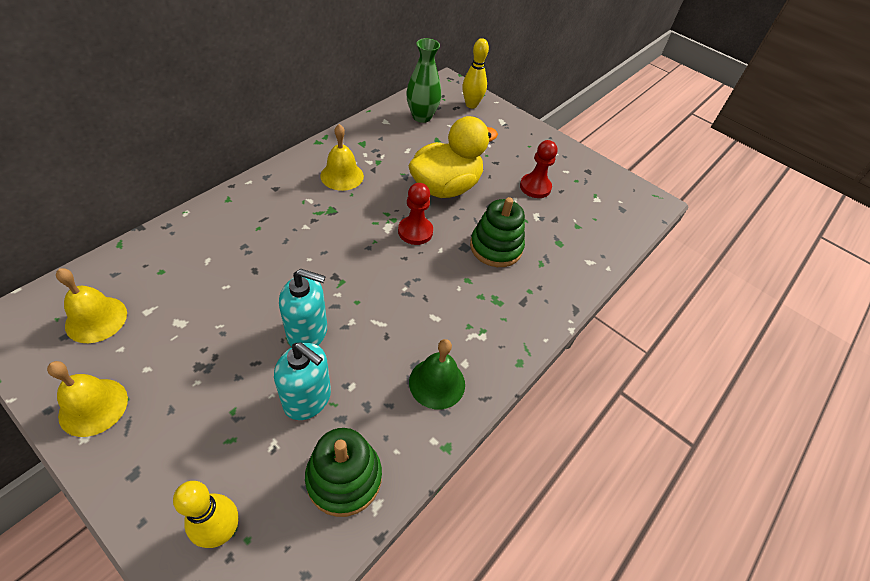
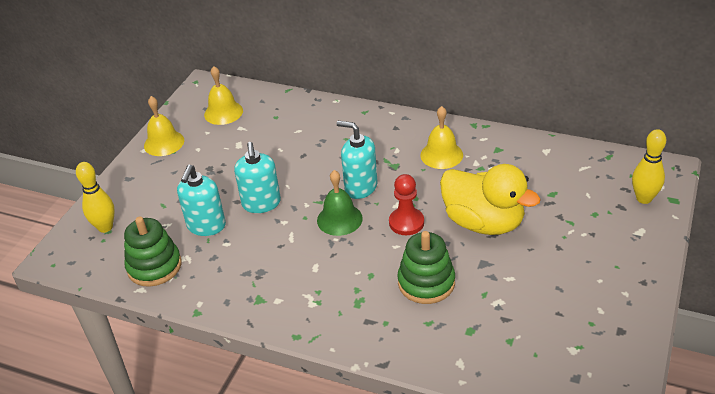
camera: 80 degrees right, 10 degrees down
(344, 244) = (360, 187): none -> turquoise soap dispenser
(421, 117) = (580, 171): green vase -> none
(437, 383) = (250, 289): green bell -> green bell (339, 219)
(535, 187) = (545, 289): red pawn -> none

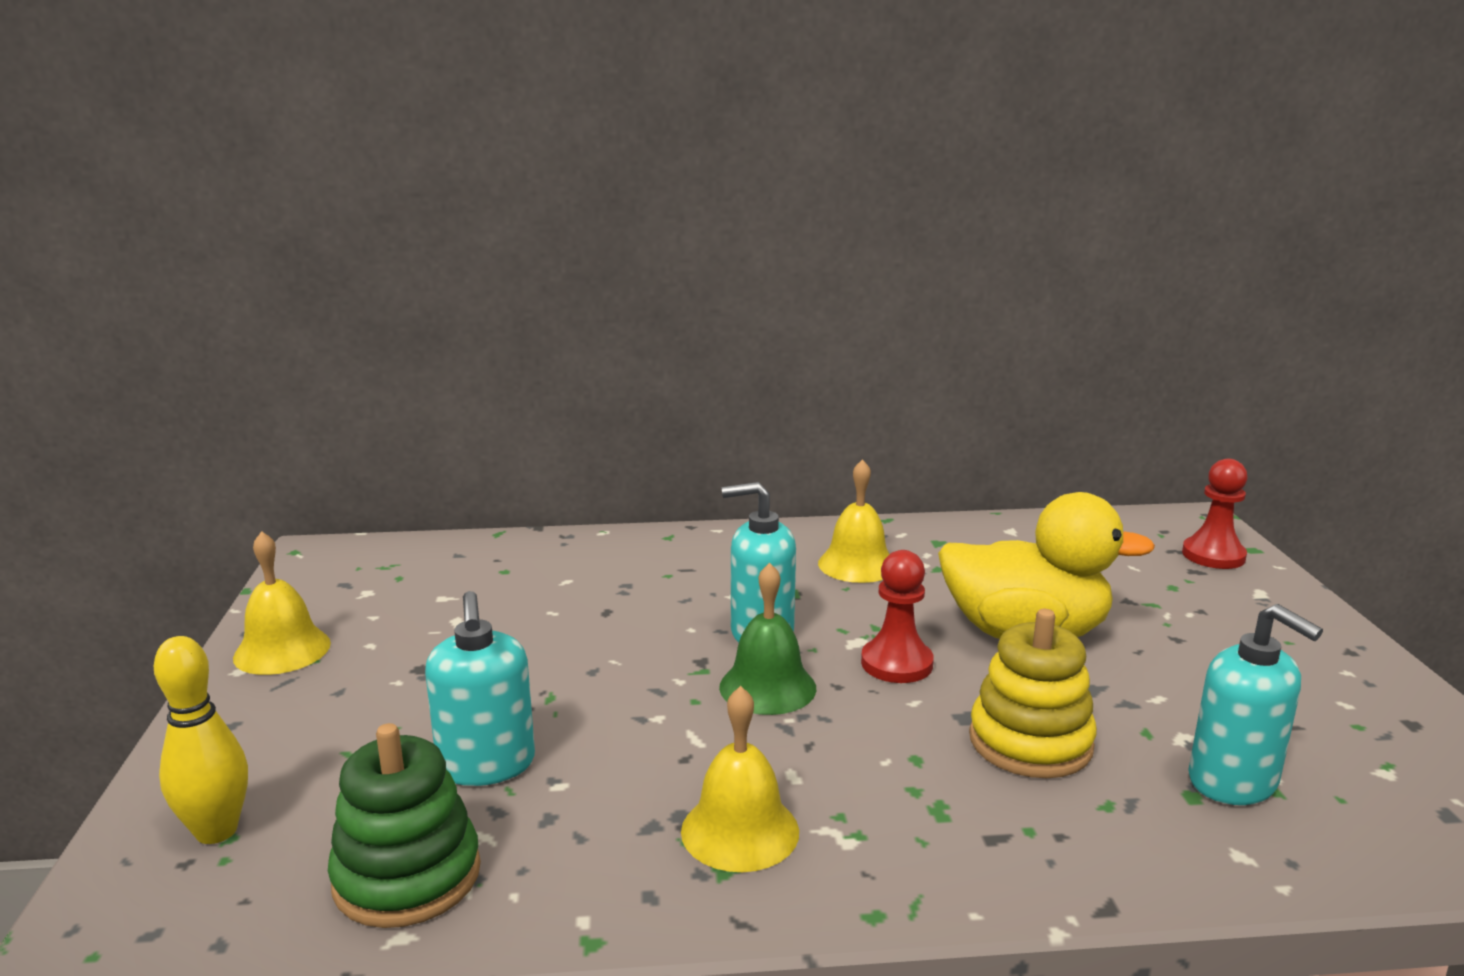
camera: 30 degrees left, 20 degrees down
(223, 112) = (389, 583): yellow bell -> yellow bell (740, 831)
(261, 204) = (583, 699): turquoise soap dispenser -> turquoise soap dispenser (1233, 782)
(426, 282) = (1030, 742): green stacking toy -> yellow stacking toy
(644, 198) = (1213, 555): yellow bowling pin -> red pawn

